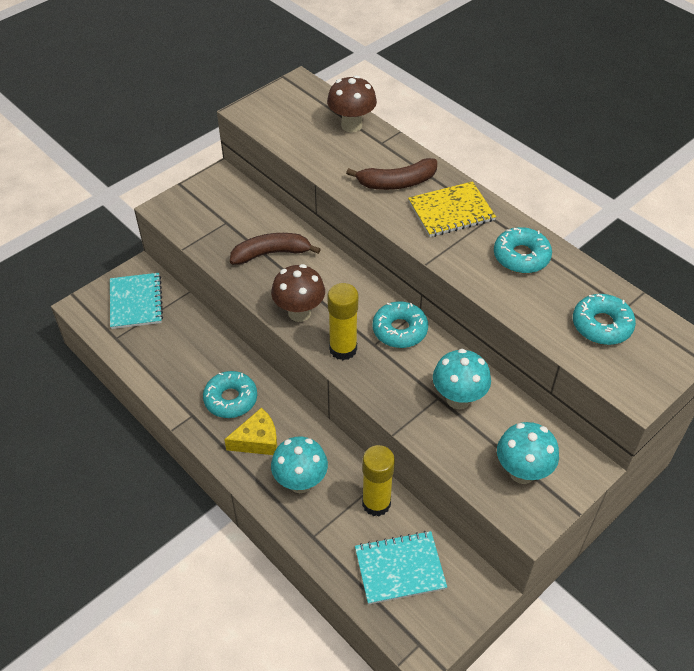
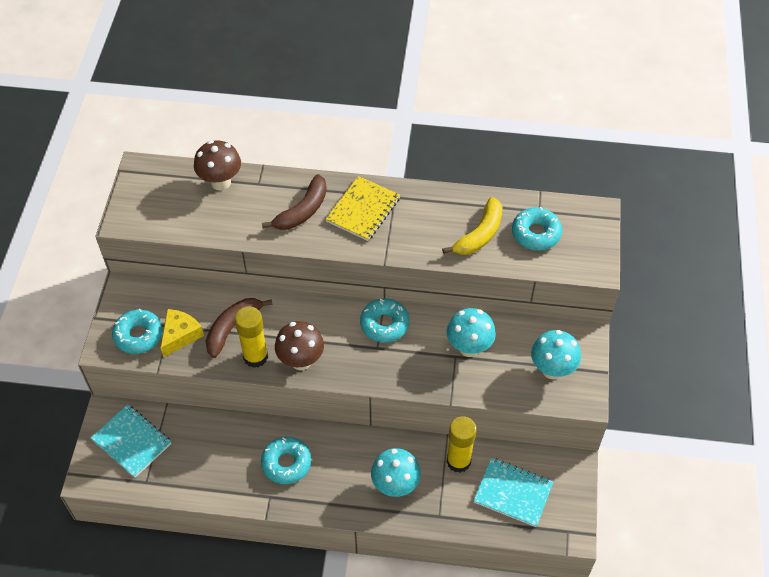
camera: 40 degrees left, 5 degrees up
(257, 440) = (336, 479): yellow cheese -> yellow cheese (180, 335)
(343, 349) = (359, 366): yellow glue stick -> yellow glue stick (255, 357)
(400, 568) = (513, 493): turquoise notebook -> turquoise notebook turned 75 degrees clockwise
(521, 256) = (442, 215): turquoise donut -> turquoise donut (138, 335)
(542, 293) = (479, 234): none -> yellow banana

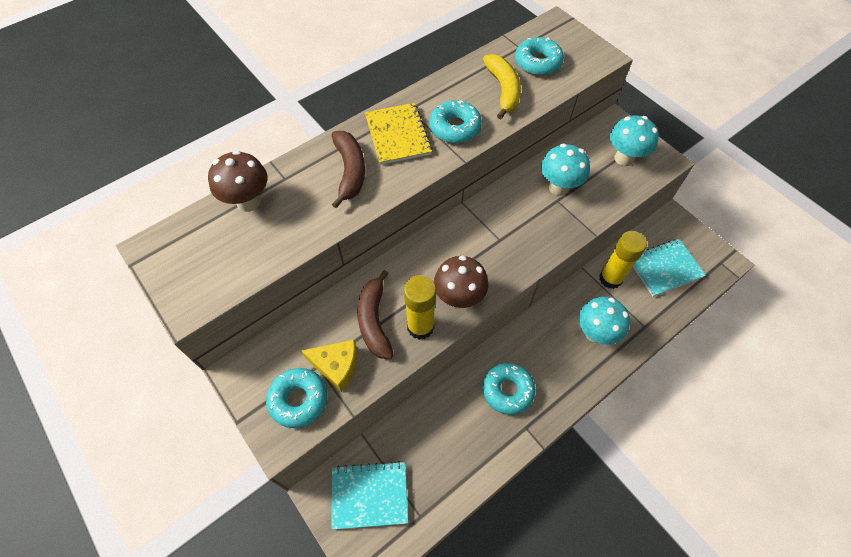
camera: 45 degrees left, 5 degrees up
(180, 335) = (336, 366): yellow cheese -> yellow cheese turned 120 degrees clockwise
(384, 324) = (484, 219): turquoise donut -> turquoise donut (455, 127)

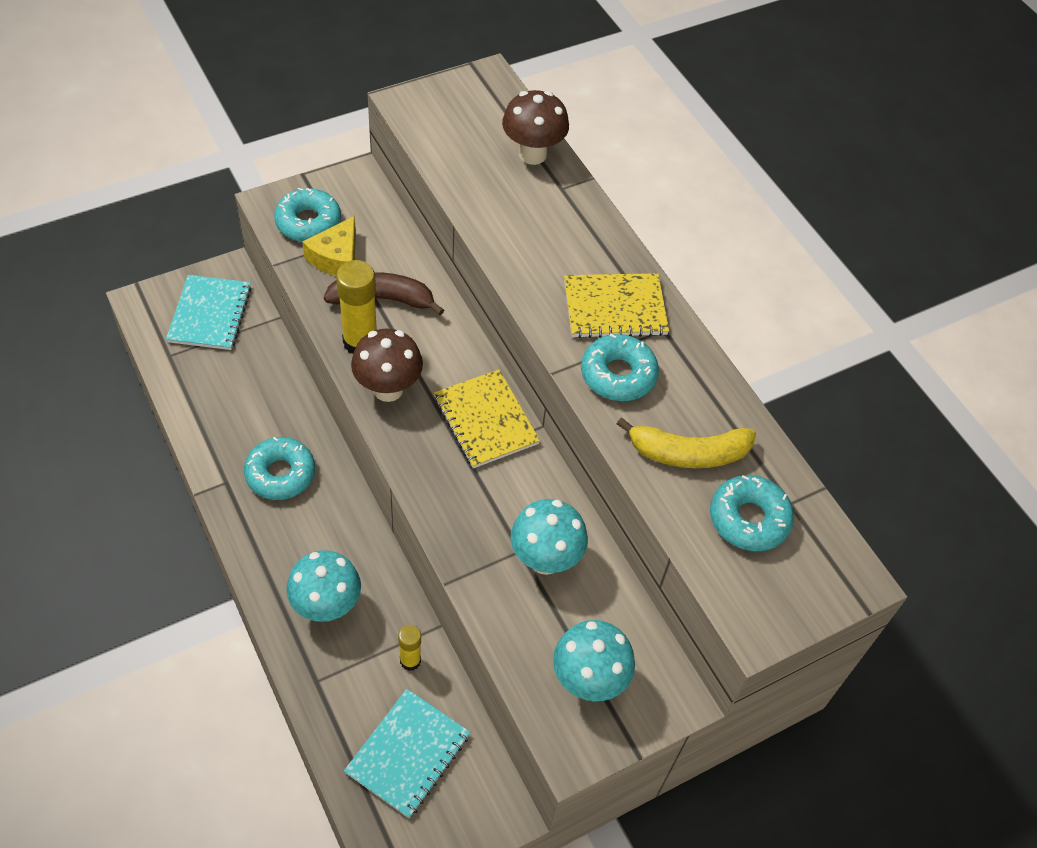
camera: 95 degrees right, 5 degrees down
(350, 171) = (560, 250): brown banana -> none
(467, 234) = (485, 420): none -> yellow notebook
(610, 278) = (410, 660): yellow glue stick -> yellow glue stick, size x0.56
(664, 268) = (408, 754): turquoise notebook -> turquoise notebook turned 45 degrees clockwise

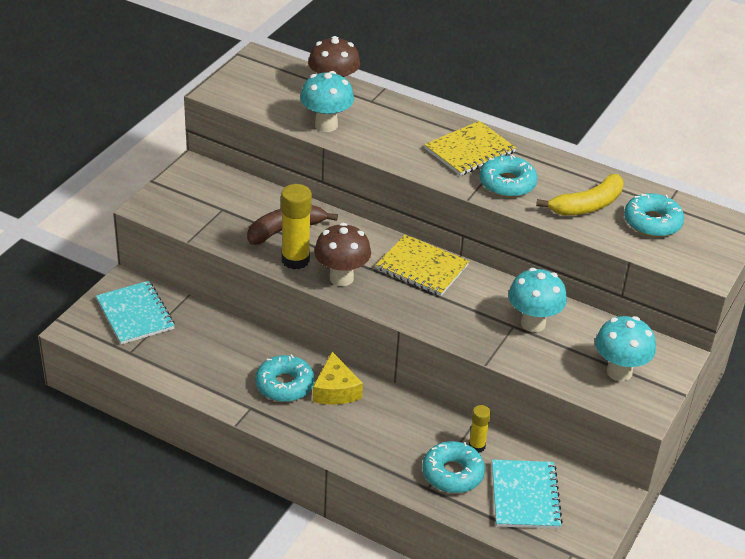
camera: 30 degrees left, 15 degrees down
(308, 222) = (186, 207): turquoise donut -> turquoise donut (452, 473)
(327, 607) = (393, 444): turquoise mushroom -> turquoise mushroom (326, 125)
(336, 258) = (228, 219): yellow cheese -> yellow cheese (335, 390)

